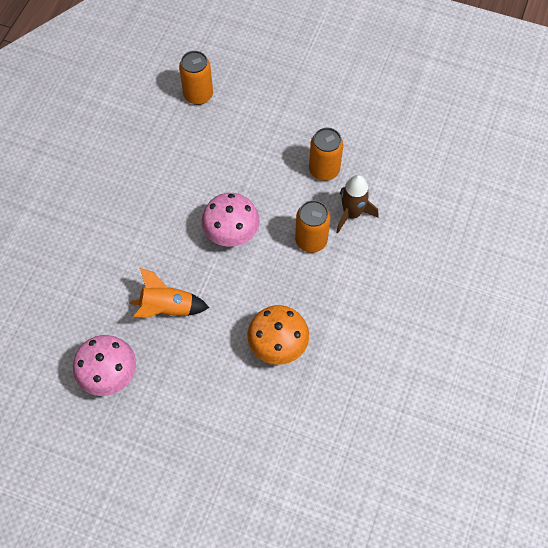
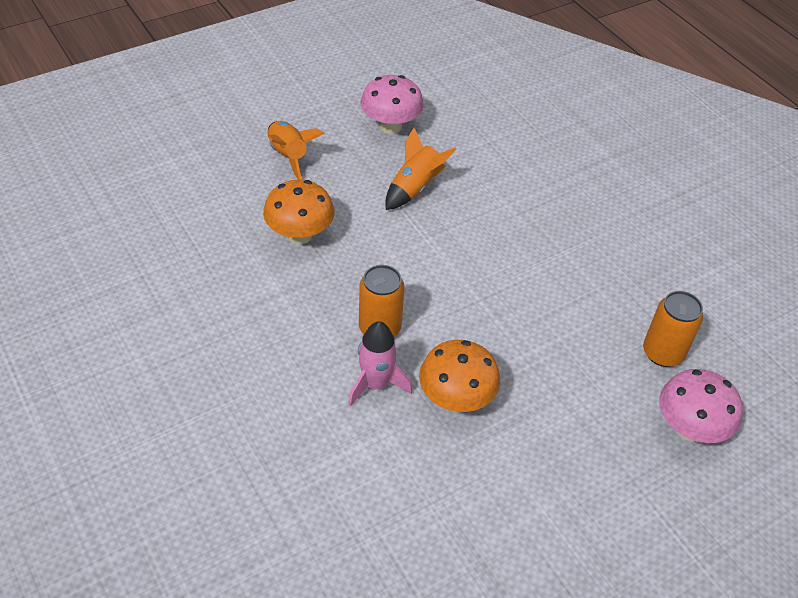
camera: 125 degrees right, 15 degrees down
(206, 419) = (288, 156): none -> orange rocket
(231, 233) = (450, 273): pink mushroom -> pink mushroom (689, 428)
(324, 170) = (456, 399): orange can -> orange mushroom
(352, 214) = (376, 384): brown rocket -> pink rocket

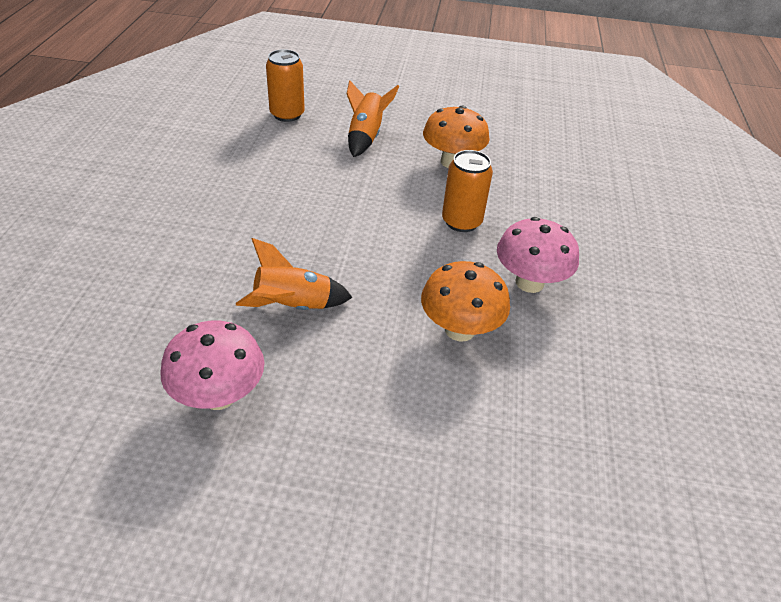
camera: 140 degrees left, 5 degrees down
(288, 156) = (385, 434): orange rocket -> orange rocket (366, 137)
(376, 384) = (500, 195): pink rocket -> none
(689, 428) = (330, 88): pink mushroom -> pink mushroom (529, 282)

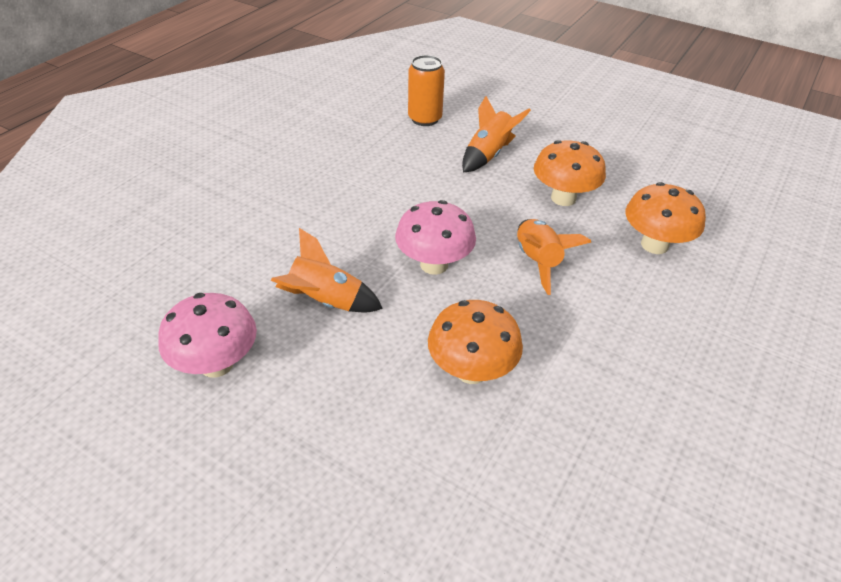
camera: 25 degrees right, 0 degrees up
(461, 222) = (537, 262): orange can -> orange rocket
(529, 282) = (574, 343): pink mushroom -> pink mushroom (434, 264)
(545, 185) = (654, 245): none -> orange mushroom

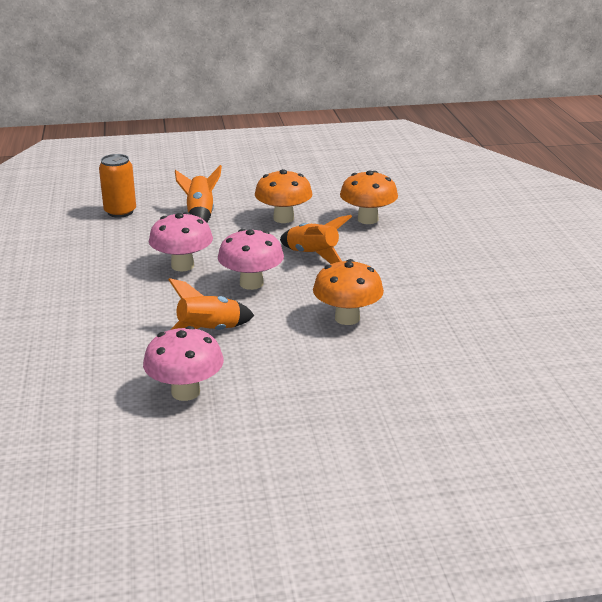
camera: 40 degrees left, 15 degrees down
(400, 207) = (182, 266): none -> pink mushroom

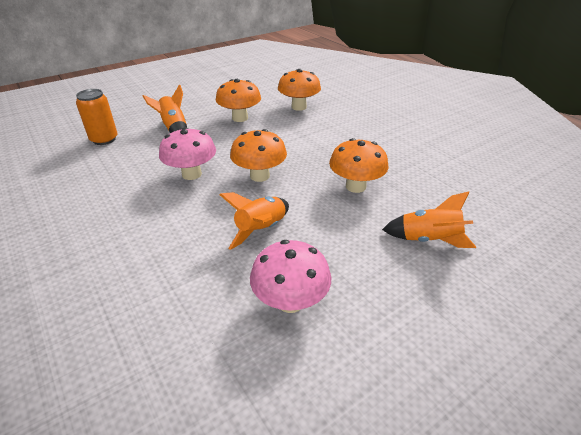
camera: 25 degrees left, 10 degrees up
(251, 283) = (259, 176): pink mushroom -> orange mushroom
(313, 255) = (285, 141): orange rocket -> orange rocket (428, 240)

